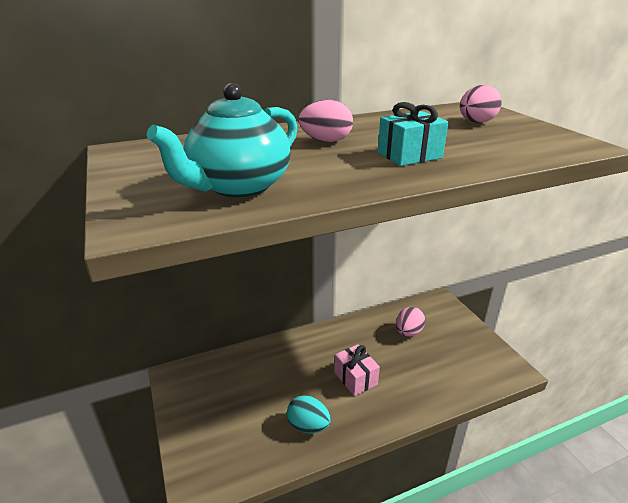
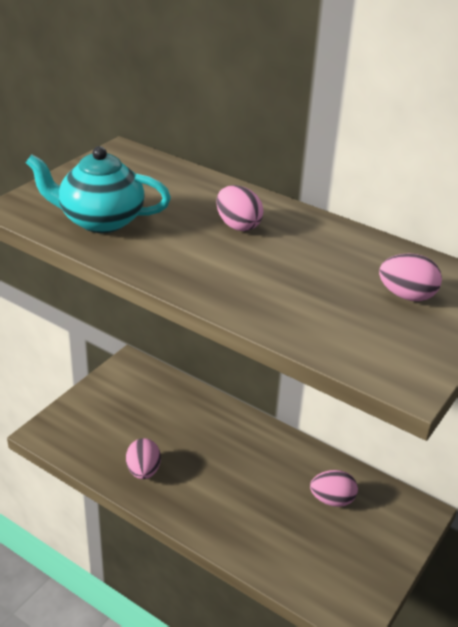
camera: 55 degrees right, 5 degrees up
(308, 426) = (143, 471): turquoise egg -> pink egg
(355, 378) = (225, 481): pink gift -> none
(409, 155) = (246, 276): turquoise gift -> none

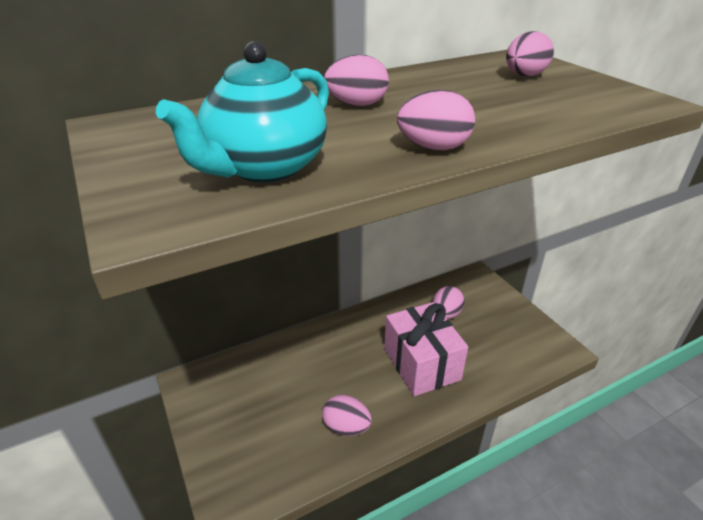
camera: 60 degrees left, 0 degrees up
(181, 275) = (433, 148): none -> pink egg
(247, 499) = (421, 364): none -> pink gift

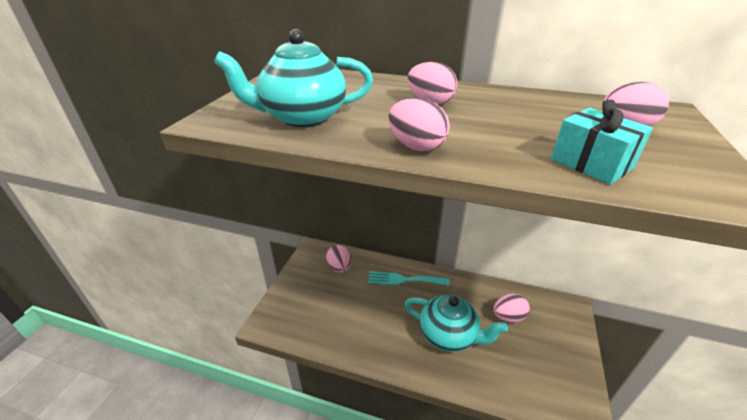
camera: 45 degrees right, 0 degrees up
(328, 343) = (404, 280): none -> turquoise fork
(346, 427) = (359, 334): pink egg -> pink egg (339, 267)
(421, 364) = (449, 335): pink gift -> turquoise teapot
(559, 110) = (591, 164): none -> turquoise gift

